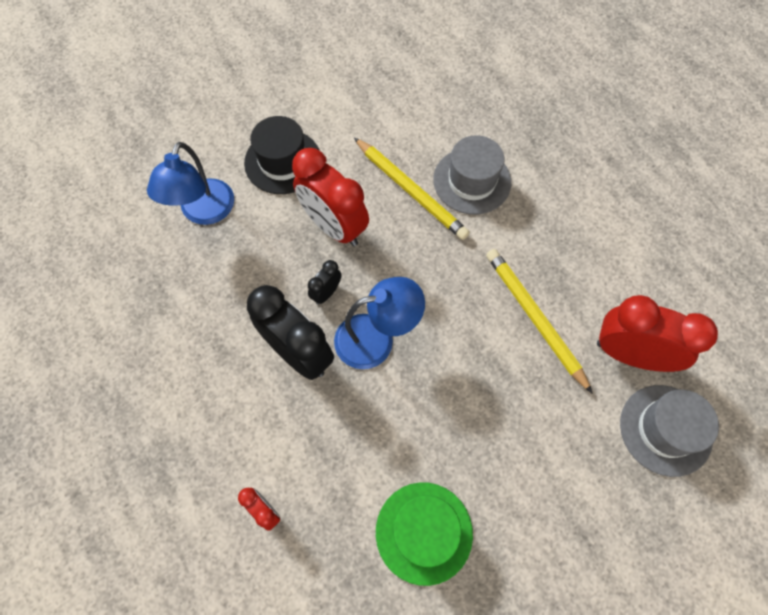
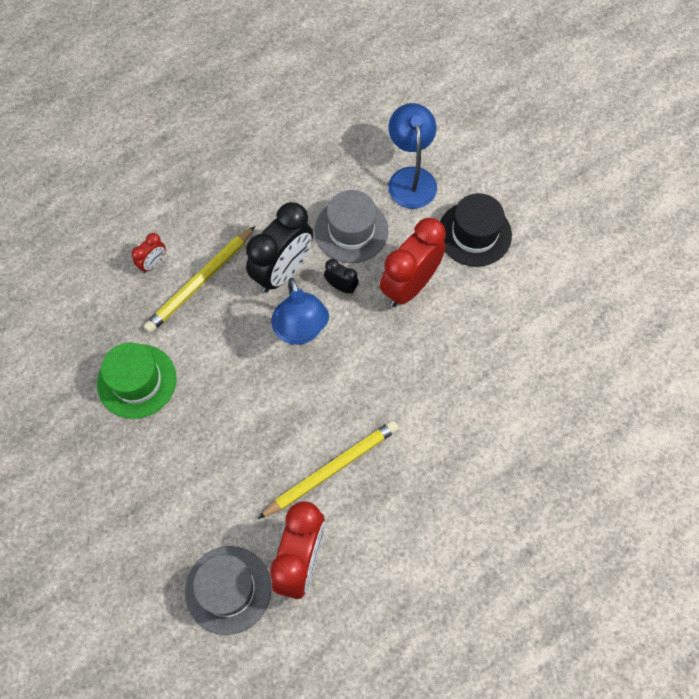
camera: 85 degrees right, 0 degrees up
(203, 212) = (410, 178): blue lamp -> blue lamp turned 75 degrees clockwise
(411, 191) = (458, 350): yellow pencil -> yellow pencil (200, 282)
(472, 181) = (478, 407): grey hat -> grey hat (351, 230)

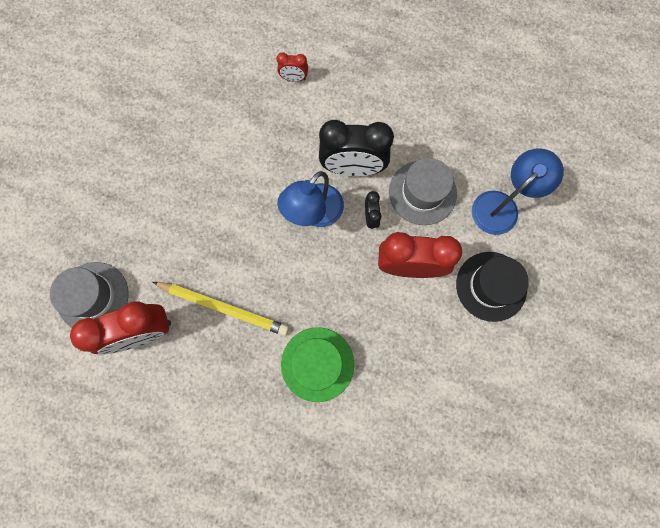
camera: 55 degrees right, 10 degrees up
(137, 381) = (200, 131): green hat -> green hat (317, 364)
(200, 282) = (302, 119): yellow pencil -> none

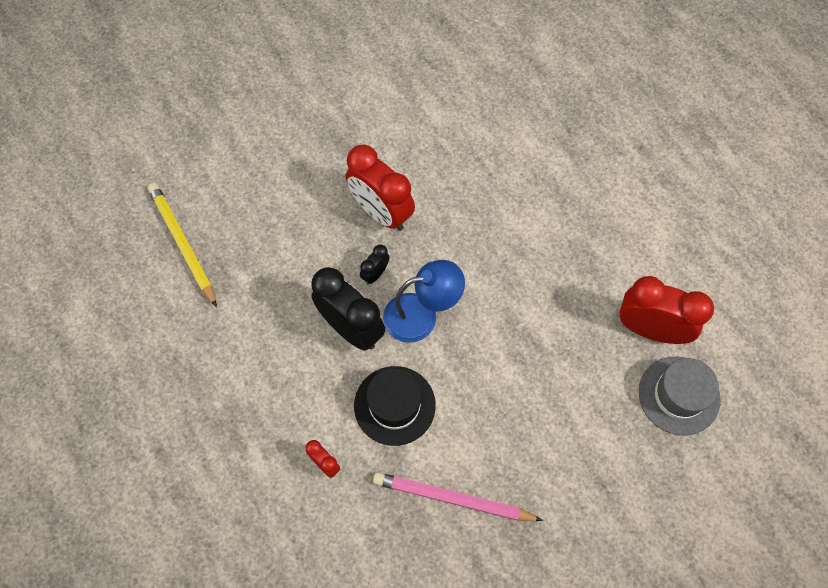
camera: 140 degrees left, 10 degrees down
(199, 117) = (452, 499): none -> pink pencil
(224, 308) = (565, 296): yellow pencil -> yellow pencil (182, 243)
(317, 364) = (520, 198): green hat -> none
(422, 192) = (312, 259): grey hat -> none
(491, 286) = (331, 150): black hat -> black hat (394, 405)
(501, 206) = (259, 199): blue lamp -> none

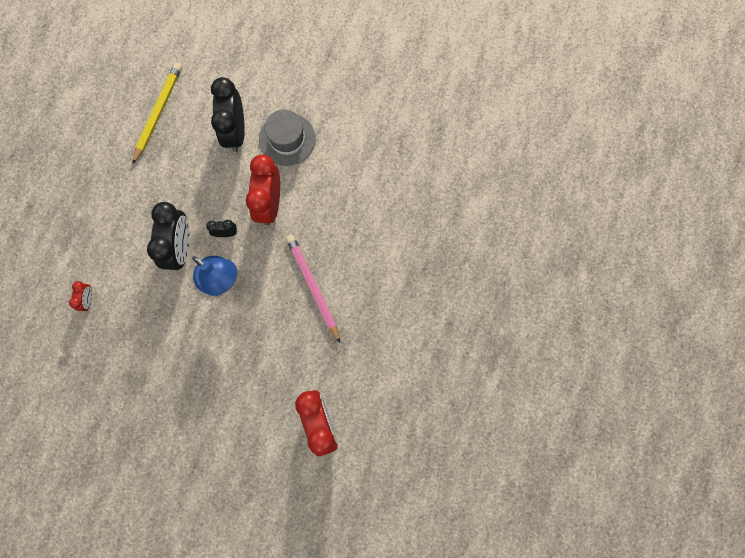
camera: 50 degrees right, 10 degrees up
(275, 188) = (235, 131): none -> black clock
(394, 405) = (152, 310): black hat -> none
(452, 499) = (121, 386): pink pencil -> pink pencil (313, 287)
(679, 395) = (288, 471): grey hat -> grey hat (287, 139)

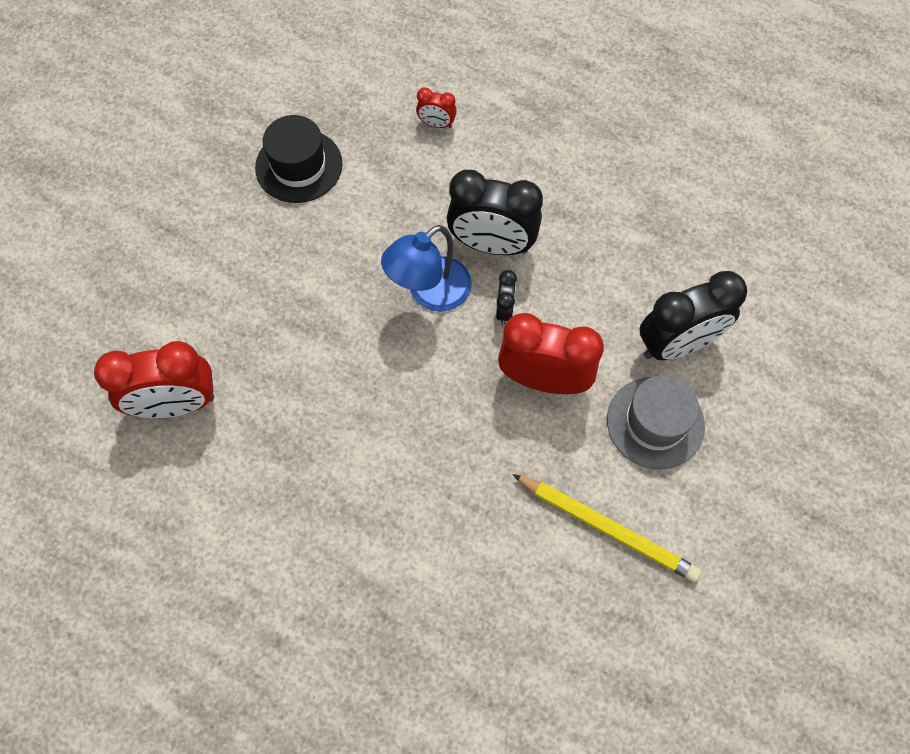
camera: 100 degrees right, 10 degrees down
(132, 387) = (299, 166): none -> black hat
(158, 112) = (720, 237): yellow pencil -> yellow pencil (607, 528)
(235, 131) = (677, 344): black clock -> black clock turned 150 degrees clockwise
(313, 287) = (391, 426): pink pencil -> none

